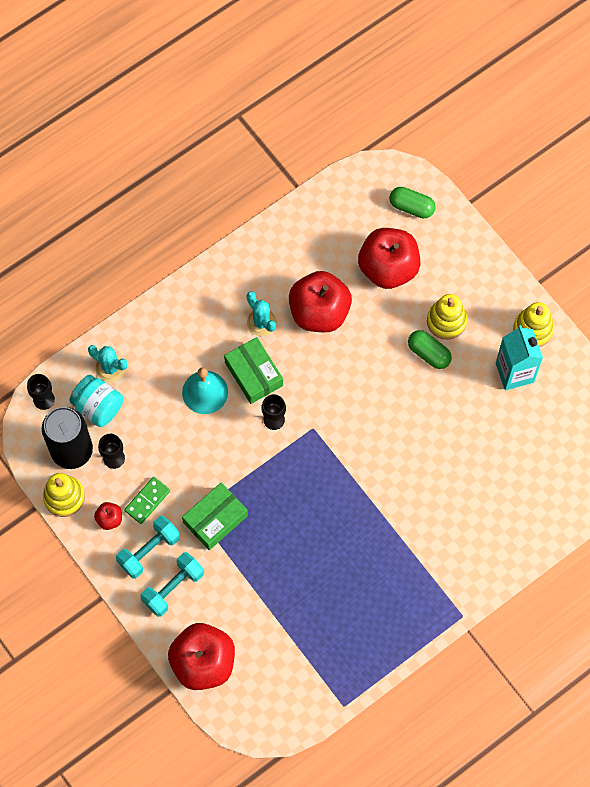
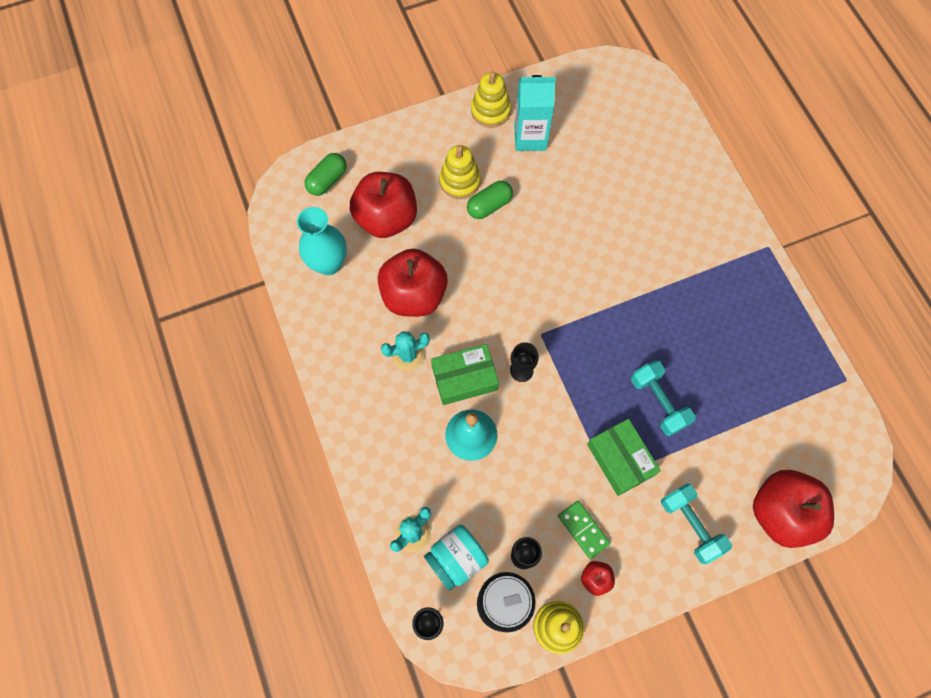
camera: 75 degrees left, 0 degrees up
(149, 551) = (642, 542): turquoise dumbbell -> turquoise dumbbell (658, 402)
(329, 233) = (328, 263): none -> turquoise vase

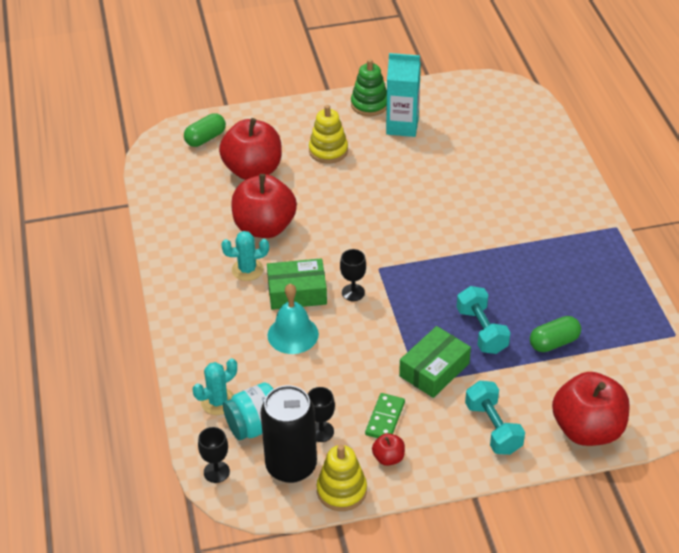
camera: 10 degrees right, 25 degrees down
(328, 263) = (191, 196): turquoise vase -> none
(489, 205) = (352, 170): green capsule -> green capsule (554, 342)
(490, 111) = (369, 104): yellow stacking toy -> green stacking toy
(583, 529) = (385, 418): green domino -> green domino turned 45 degrees clockwise
(620, 459) = (434, 370): green box -> green box turned 60 degrees clockwise

